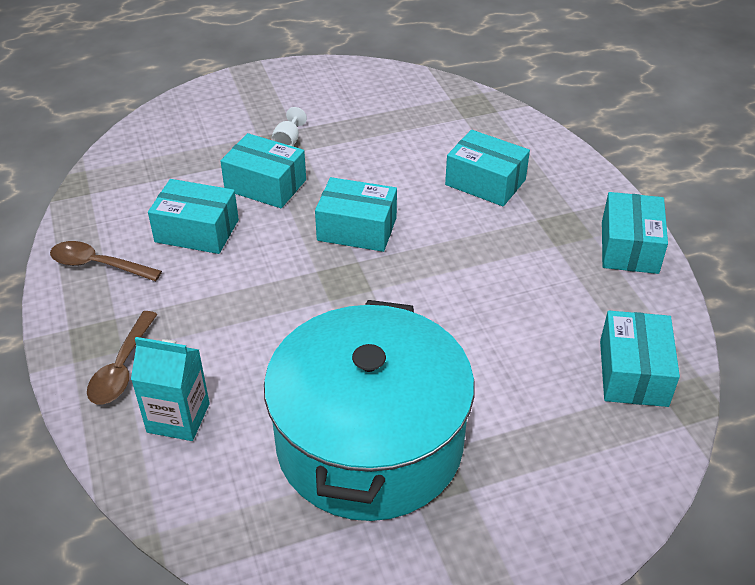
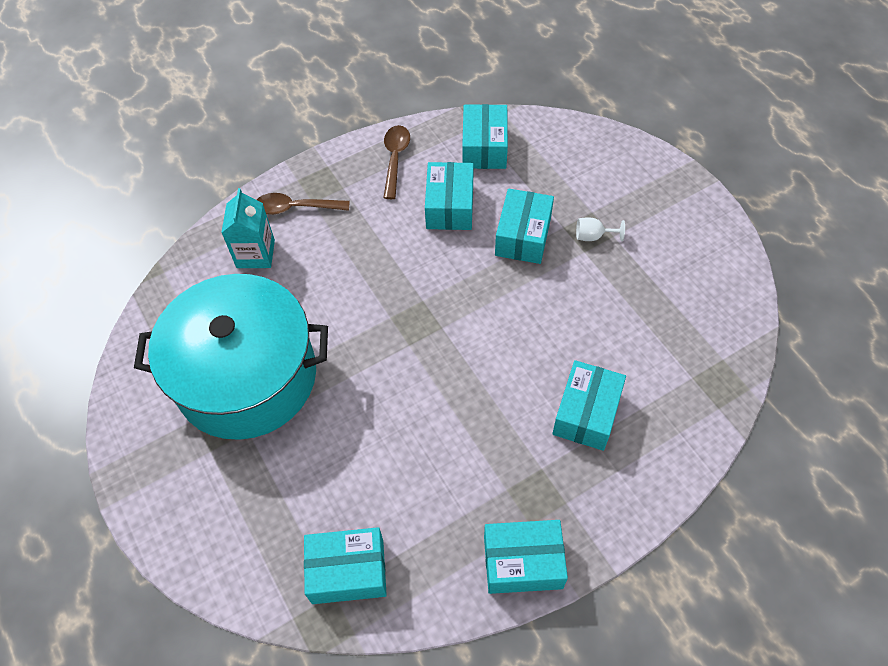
camera: 80 degrees right, 15 degrees up
(357, 229) = (483, 318): turquoise box -> turquoise box (484, 147)

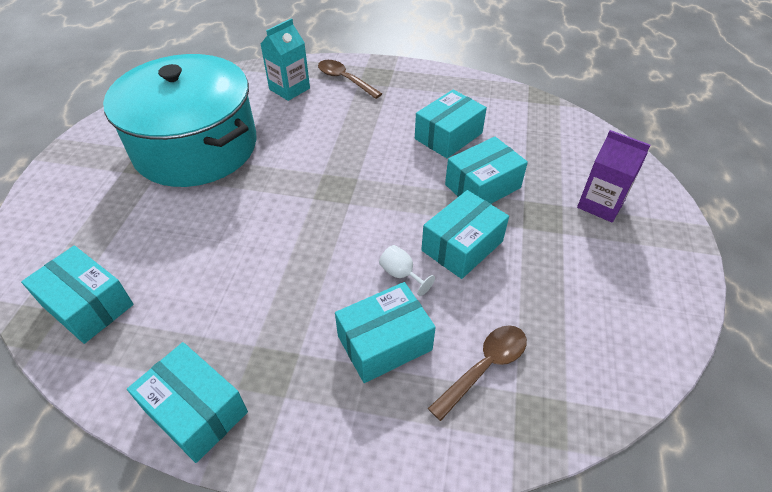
camera: 40 degrees right, 10 degrees down
(395, 159) = (443, 89): brown spoon -> brown spoon (484, 367)
(484, 147) = (518, 117): turquoise box -> turquoise box (462, 246)
(593, 236) = (543, 222): white goblet -> white goblet (401, 274)
(615, 192) = (600, 204): none -> purple carton

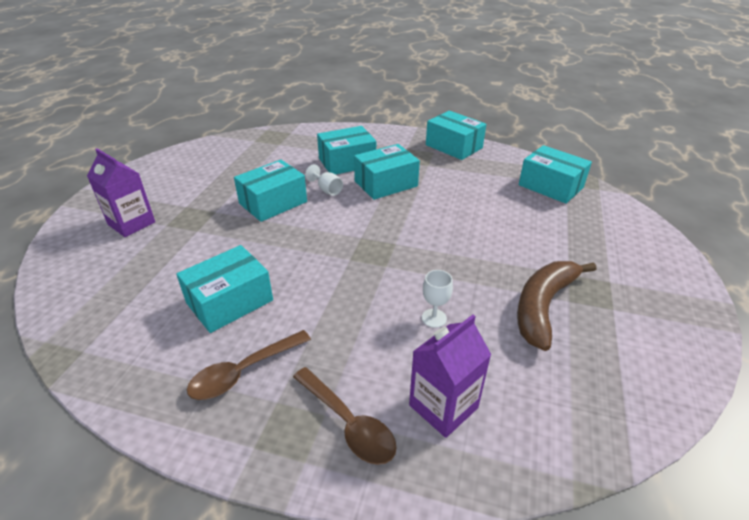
camera: 175 degrees left, 10 degrees down
(196, 147) = (543, 306): turquoise pot -> brown banana
(286, 134) = (434, 318): none -> white goblet
(289, 89) = (443, 406): turquoise carton -> purple carton
(482, 186) = (227, 244): turquoise box -> turquoise box (386, 184)
(484, 367) = (291, 152): brown spoon -> brown spoon (244, 372)

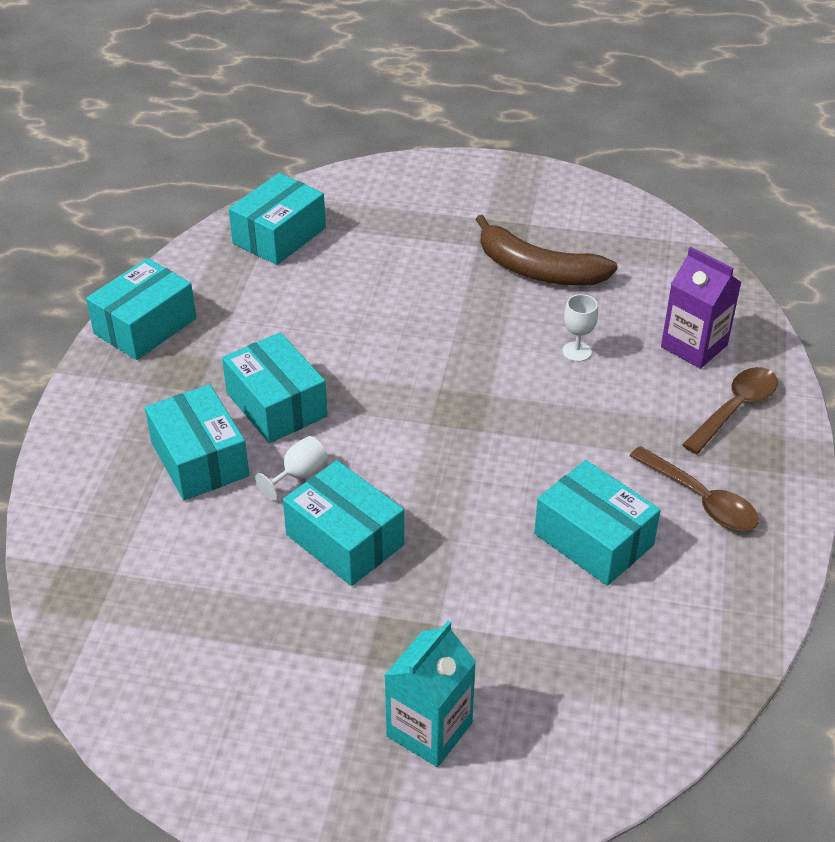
camera: 95 degrees left, 5 degrees up
(131, 223) = (429, 729): purple carton -> turquoise carton

